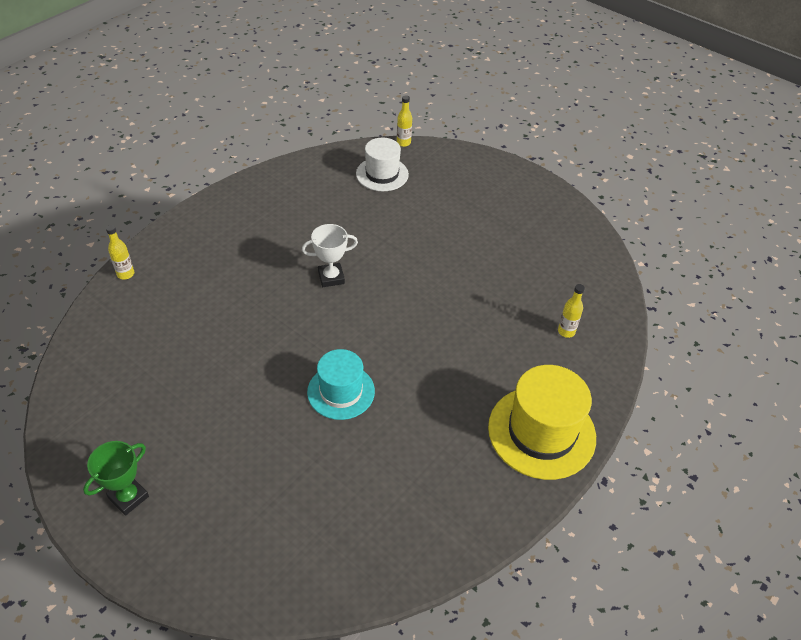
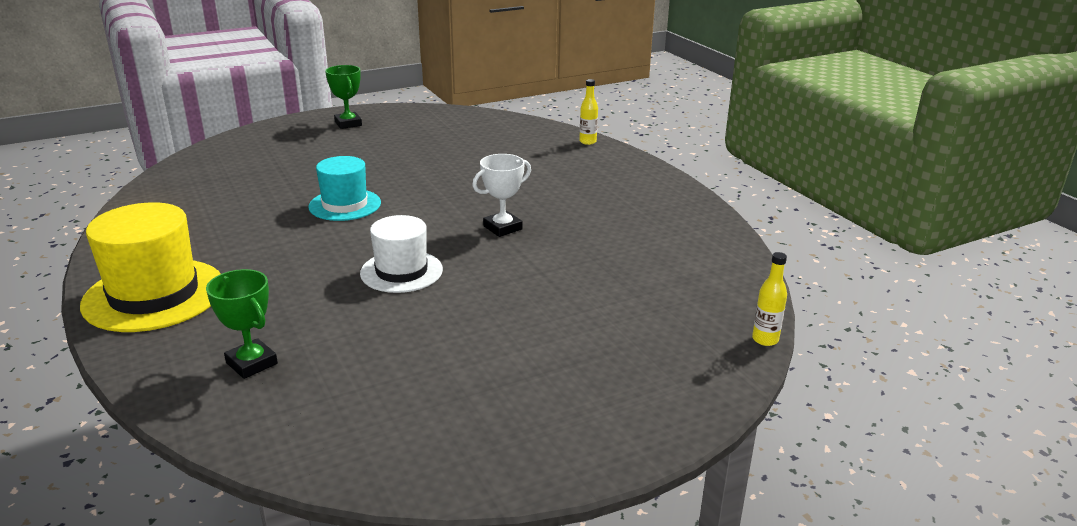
camera: 115 degrees right, 20 degrees down
(331, 277) = (502, 228): white trophy -> white trophy turned 45 degrees clockwise
(382, 174) = (686, 301): white hat -> white hat (401, 271)
(566, 331) = (252, 363): yellow bottle -> green trophy

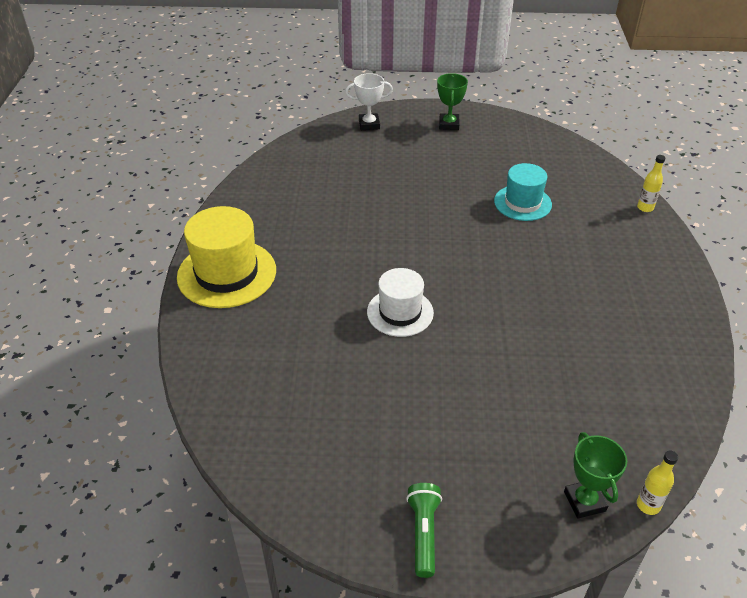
camera: 30 degrees right, 15 degrees up
(252, 363) = (256, 364): green trophy -> green trophy (584, 501)
(345, 205) = (397, 223): turquoise hat -> turquoise hat (522, 203)
(502, 228) = (505, 292): white trophy -> white trophy (369, 124)
(569, 441) = (423, 533): none -> green flashlight

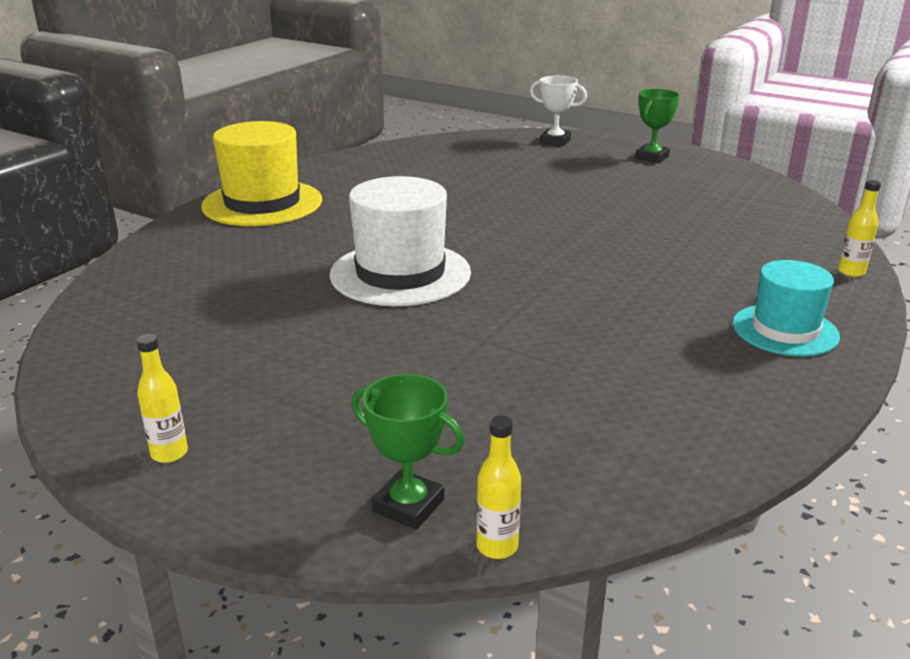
camera: 30 degrees right, 15 degrees down
(400, 312) = (400, 273): white hat -> white hat, size x1.55
(423, 533) = (169, 453): green flashlight -> yellow bottle
(522, 203) = (671, 230): turquoise hat -> turquoise hat (785, 330)
(584, 501) = (408, 505): green trophy -> green trophy turned 75 degrees counterclockwise

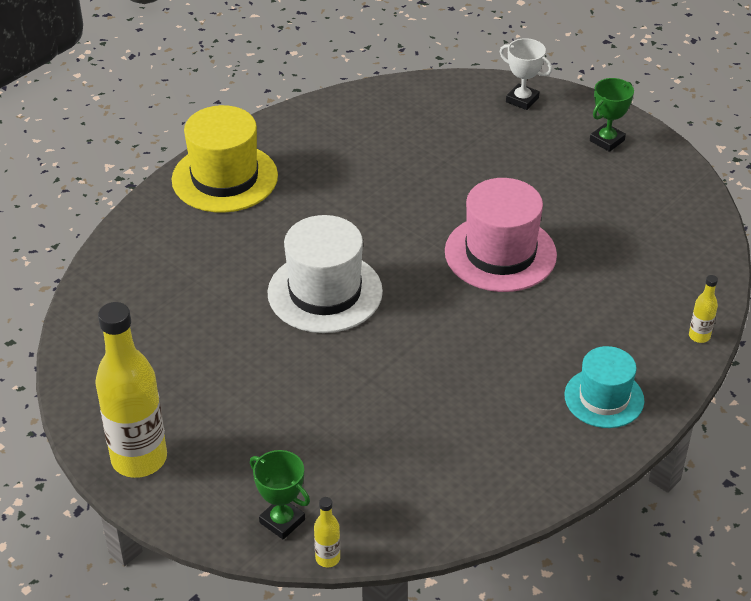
camera: 10 degrees right, 15 degrees up
(169, 453) = (139, 458): yellow bottle -> yellow bottle, size x2.40
(589, 231) = (500, 253): none -> pink hat

